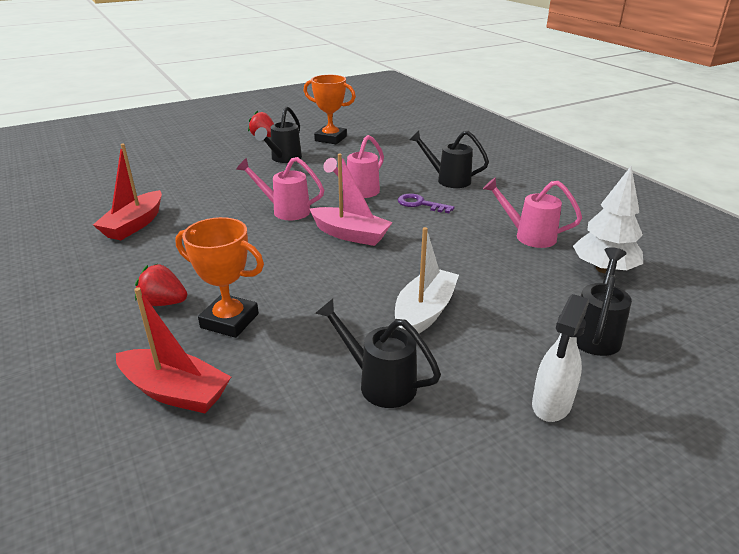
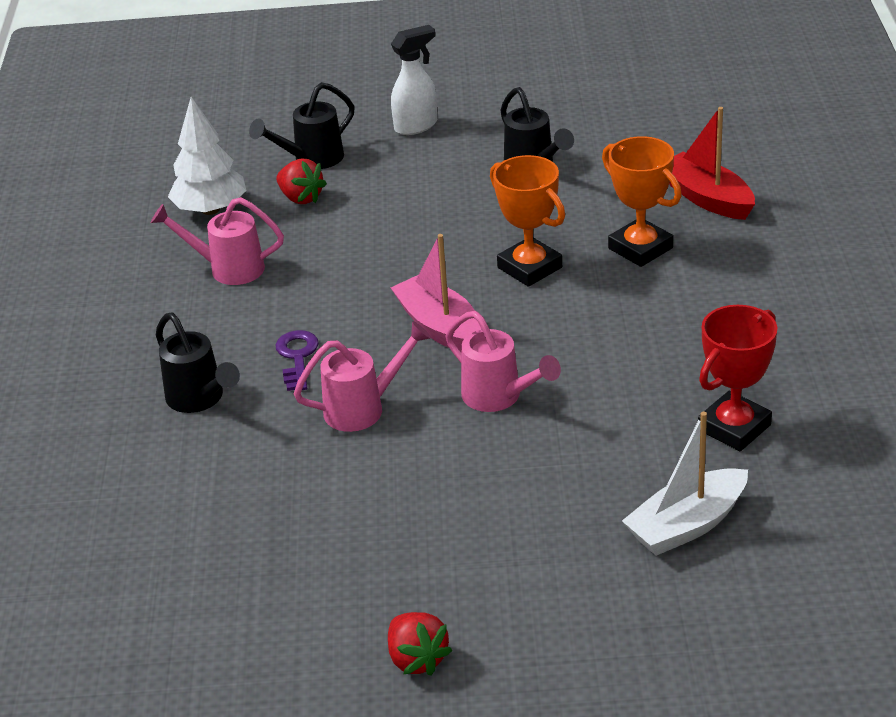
camera: 150 degrees left, 5 degrees up
(134, 225) = (734, 427): red boat -> red trophy
(163, 303) = (706, 285): red strawberry -> red strawberry (301, 198)
(283, 159) = (424, 548): black watering can -> none
(330, 139) = (280, 602): orange trophy -> orange trophy (529, 267)
(420, 204) = (297, 357): purple key -> purple key turned 150 degrees counterclockwise
(424, 312) = (442, 211): white boat -> white boat (687, 525)
(528, 236) = (227, 269): pink watering can -> pink watering can turned 135 degrees clockwise

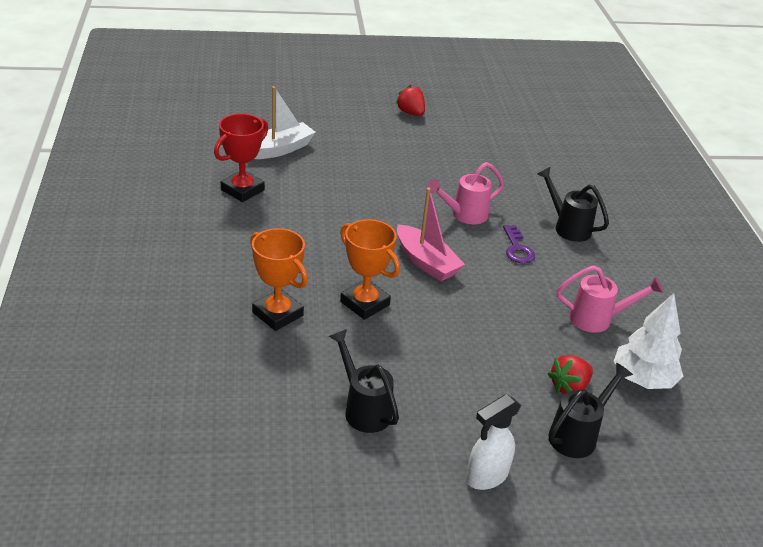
camera: 170 degrees right, 0 degrees up
(301, 198) = (569, 387): red strawberry -> red strawberry turned 75 degrees counterclockwise
(499, 398) = (381, 215): pink watering can -> none
(707, 198) = (211, 359): red boat -> none

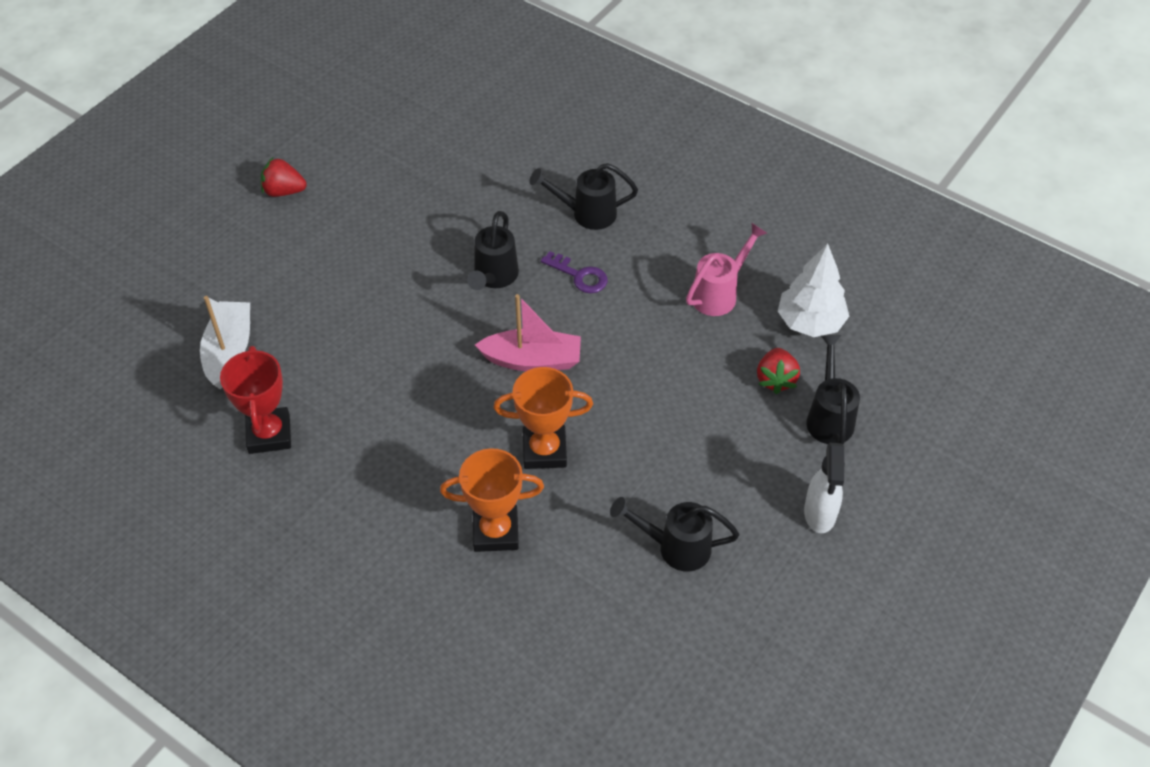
camera: 45 degrees left, 15 degrees up
(464, 215) = (494, 278): pink watering can -> black watering can

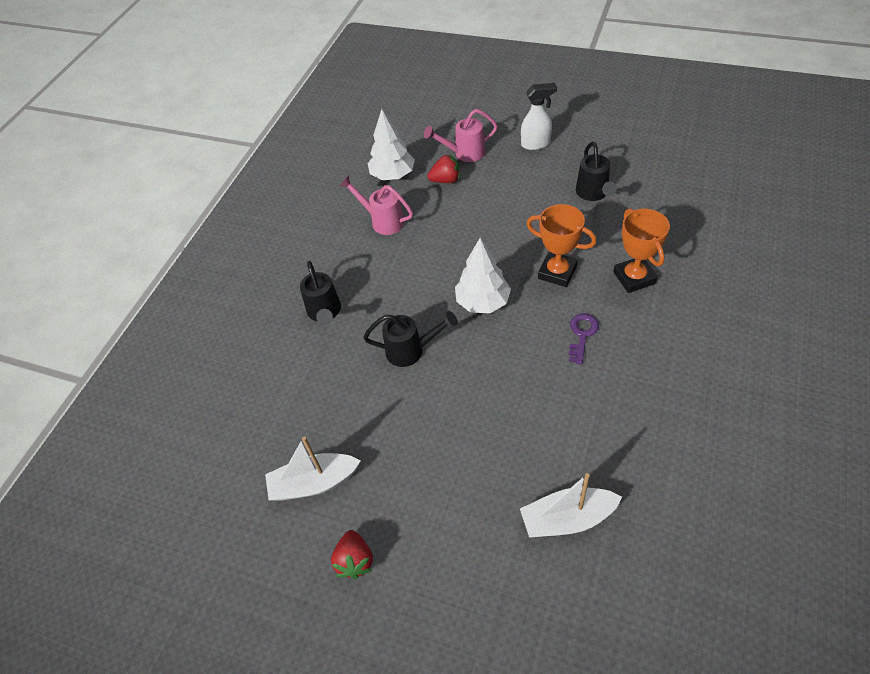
camera: 100 degrees left, 0 degrees up
(269, 434) = (633, 447): red trophy -> none
(376, 175) = (314, 483): none -> white boat
(532, 360) = (482, 302): pink boat -> white tree
(544, 451) = (557, 272): orange trophy -> orange trophy turned 45 degrees counterclockwise
(579, 275) = (391, 299): purple key -> purple key (582, 335)
(829, 416) = (464, 153): black watering can -> pink watering can

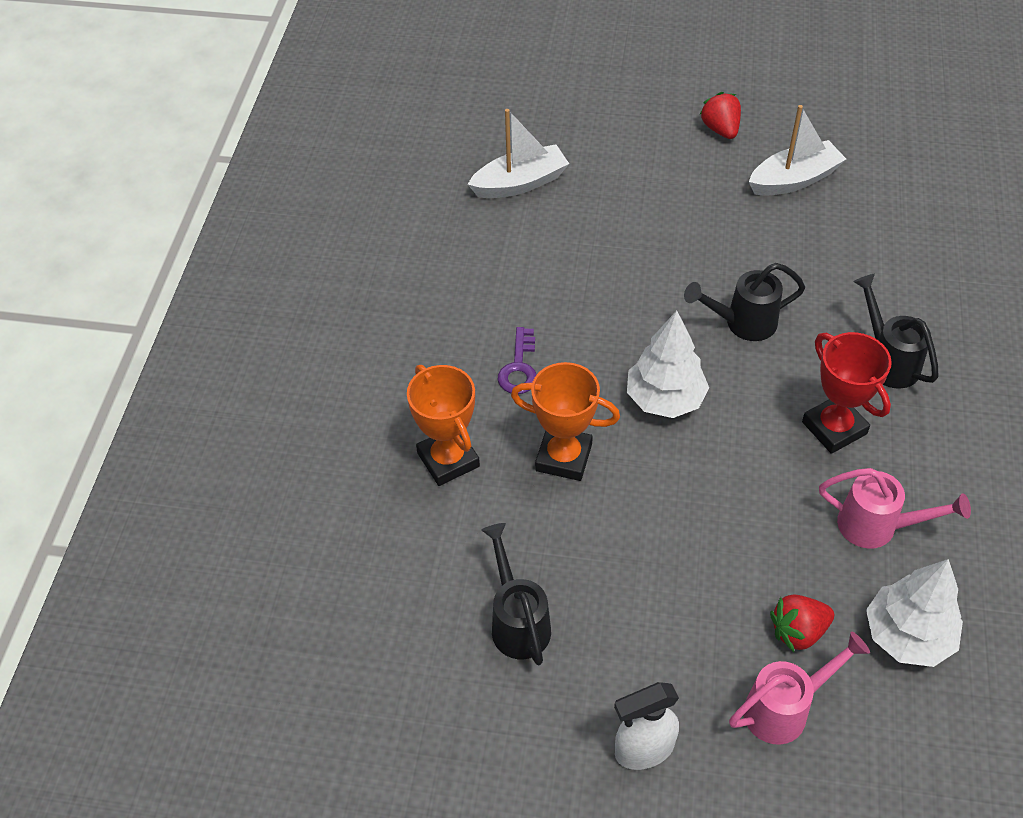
camera: 165 degrees right, 0 degrees up
(381, 274) = (834, 428): none -> red trophy

